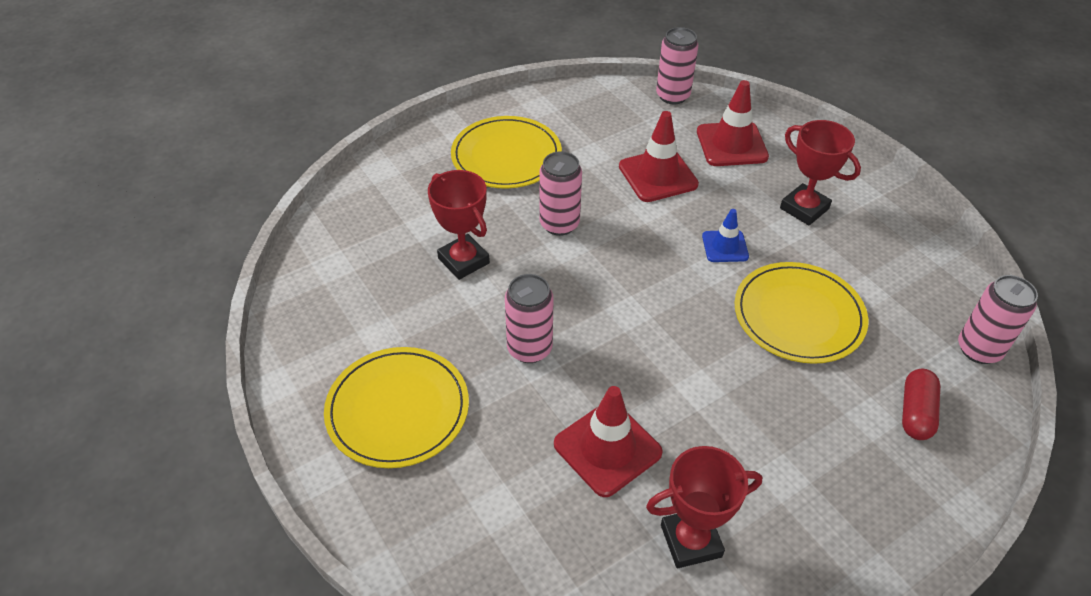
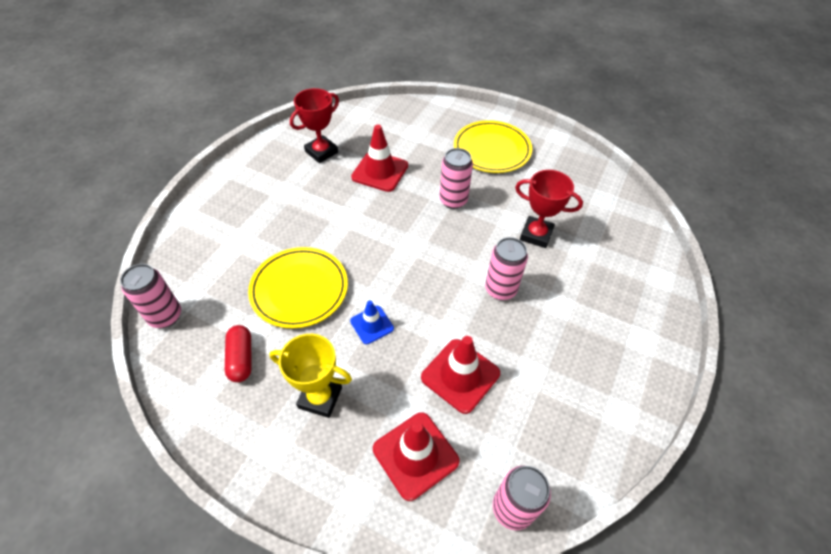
camera: 150 degrees right, 5 degrees up
(506, 156) = (591, 335): yellow plate -> none
(804, 208) = (320, 397): red trophy -> yellow trophy
(915, 412) = (212, 253): red capsule -> red capsule (241, 358)

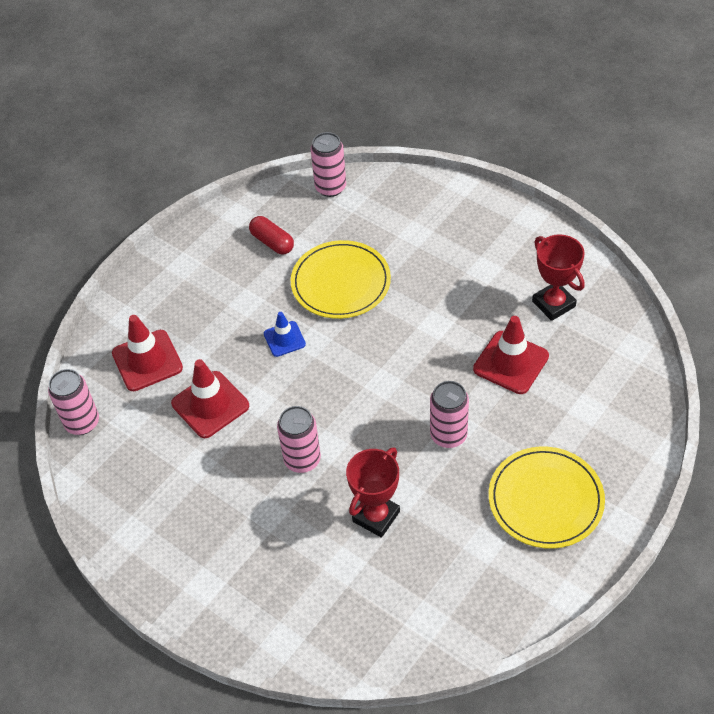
camera: 105 degrees right, 0 degrees up
(241, 358) = (272, 242): red capsule -> red capsule turned 45 degrees clockwise
(320, 397) = (218, 297): yellow trophy -> none

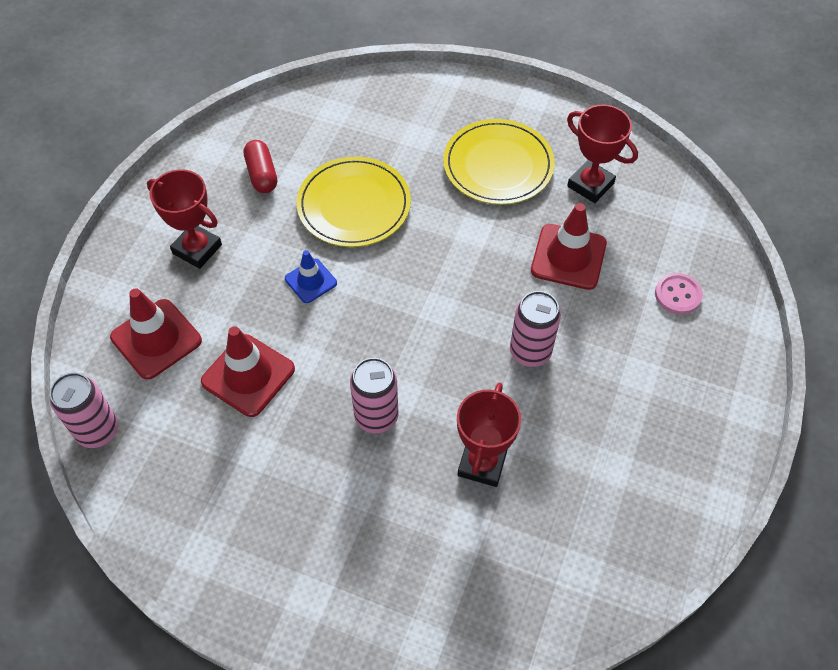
camera: 20 degrees left, 5 degrees up
(201, 294) = (197, 249): none -> red trophy
(272, 242) = (262, 174): red capsule -> red capsule turned 45 degrees clockwise
(330, 187) = (308, 103): pink can -> none
(545, 499) = (659, 400): yellow plate -> yellow plate (498, 165)
(597, 414) = (678, 295): none -> pink button

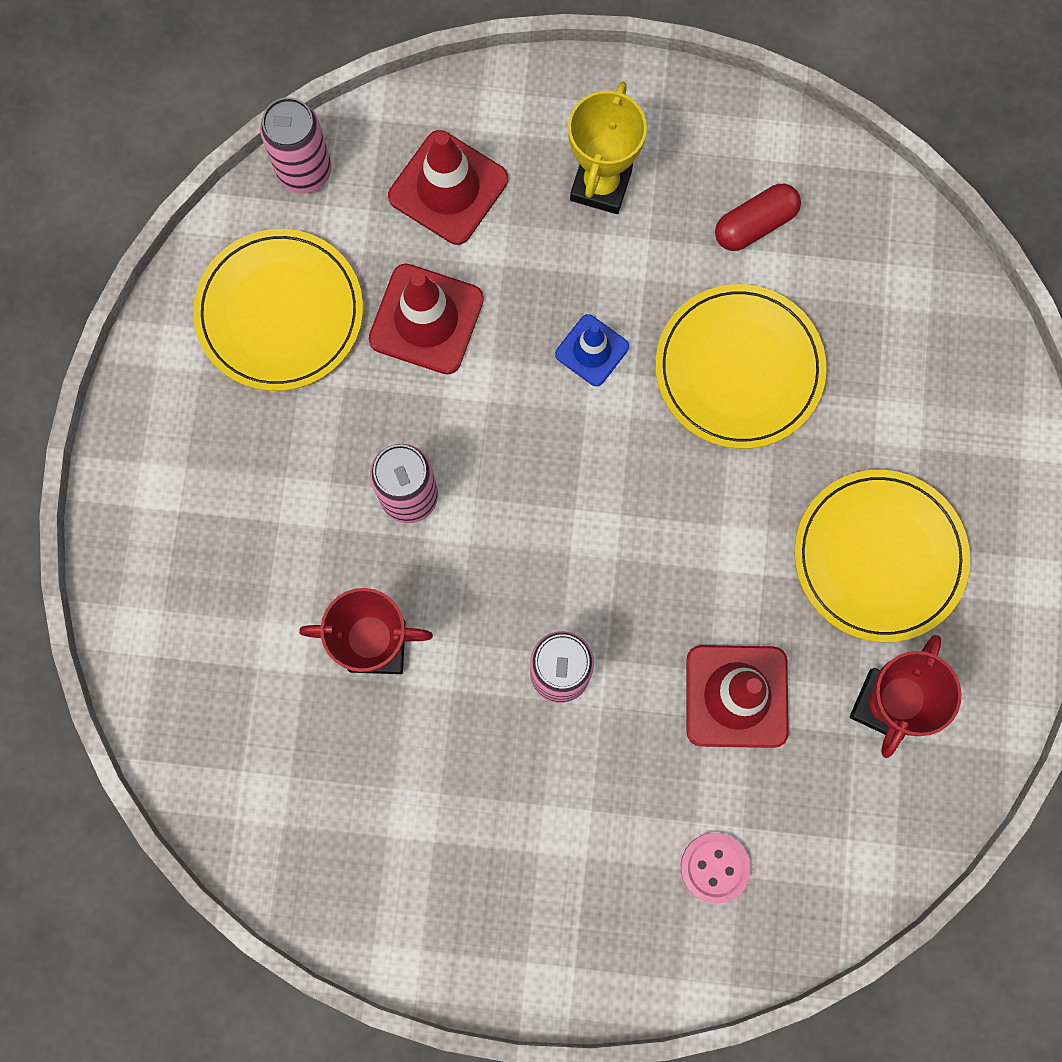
camera: 75 degrees right, 20 degrees up
(197, 249) = (601, 185): red trophy -> yellow trophy
(202, 473) = (280, 312): none -> yellow plate

